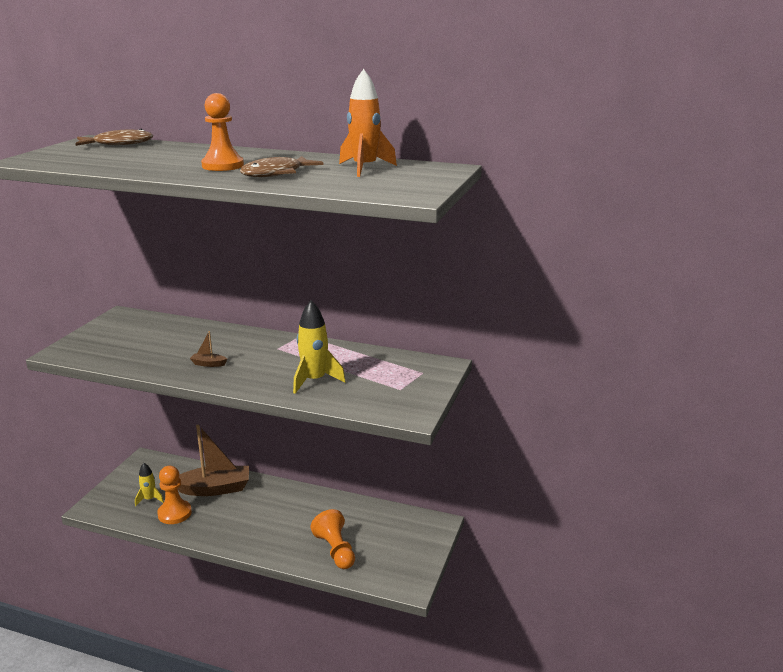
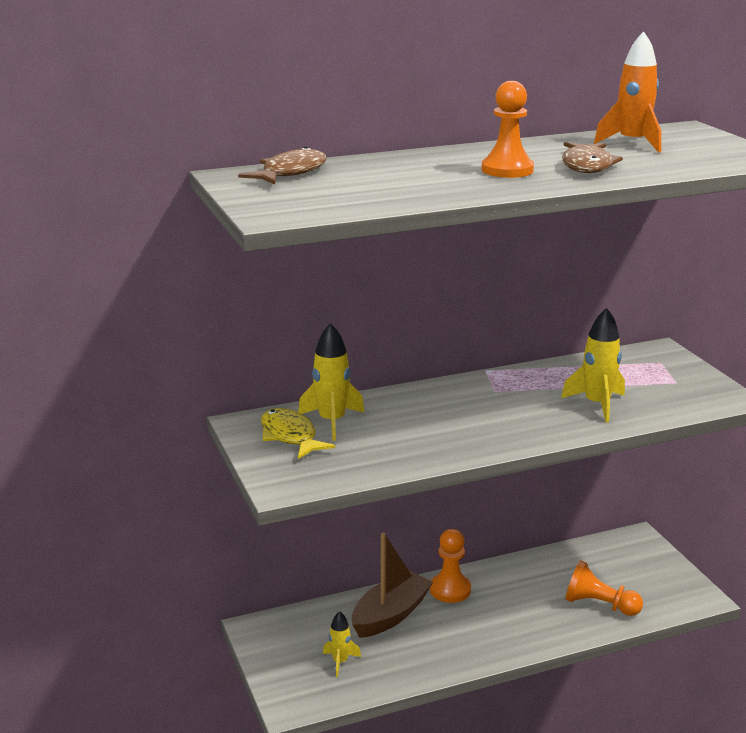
camera: 40 degrees left, 0 degrees up
(123, 329) = (290, 436): none -> yellow fish
(158, 330) = (332, 422): none -> yellow rocket
(174, 513) = (393, 659): orange pawn -> orange pawn (450, 590)
(208, 364) = (469, 431): brown boat -> none

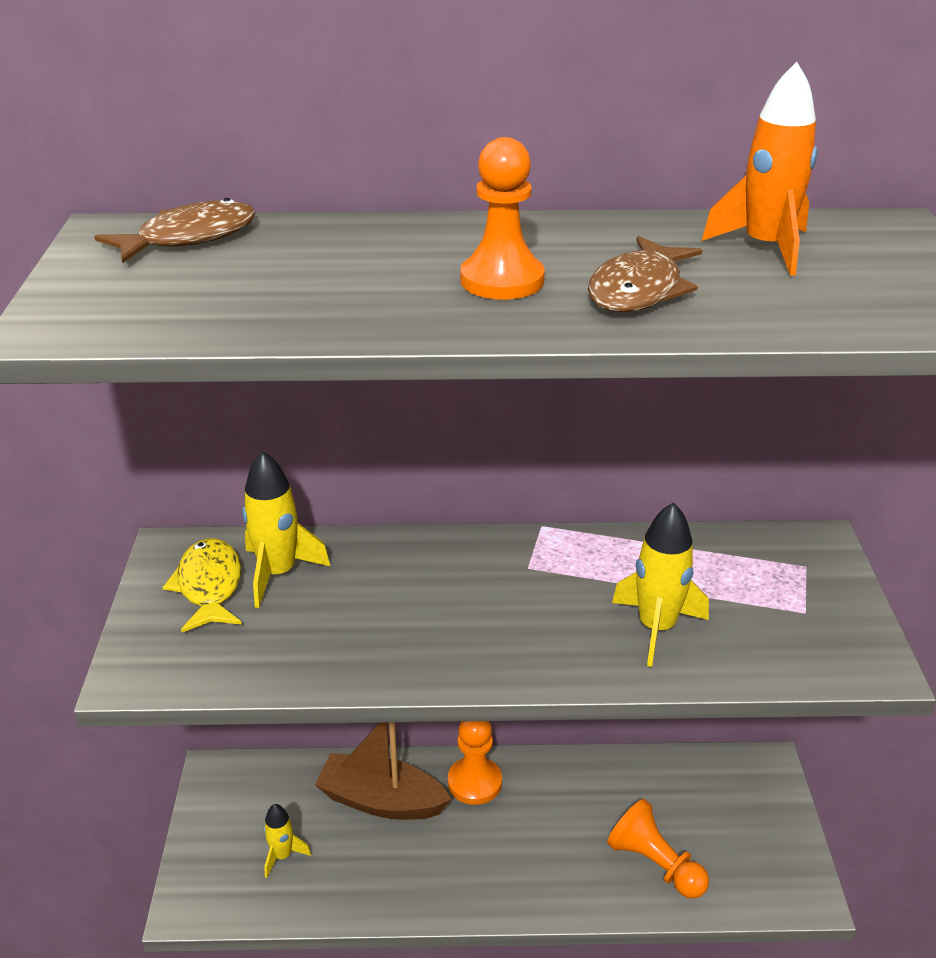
camera: 20 degrees right, 10 degrees up
(390, 615) = (381, 800): brown boat -> brown boat turned 135 degrees counterclockwise

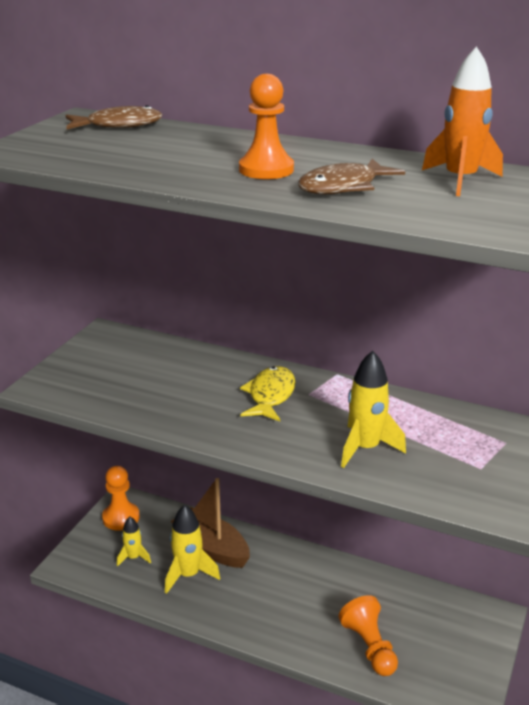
camera: 25 degrees right, 5 degrees down
(209, 586) = (111, 355): yellow fish -> yellow fish (270, 395)
(278, 573) = (154, 359): yellow rocket -> yellow rocket (188, 575)
(474, 782) = (277, 557): orange pawn -> orange pawn (121, 518)

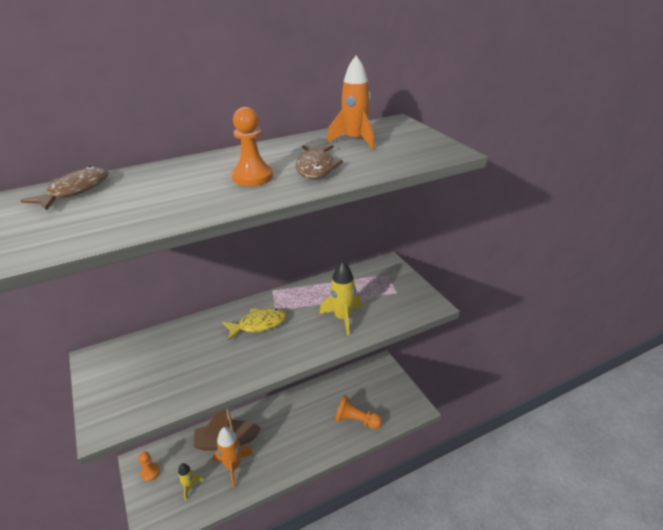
camera: 50 degrees left, 5 degrees up
(121, 518) = (150, 472): orange pawn -> orange pawn, size x0.65
(188, 575) = (233, 466): yellow rocket -> orange rocket
(270, 395) = (259, 324): yellow fish -> yellow fish turned 105 degrees clockwise

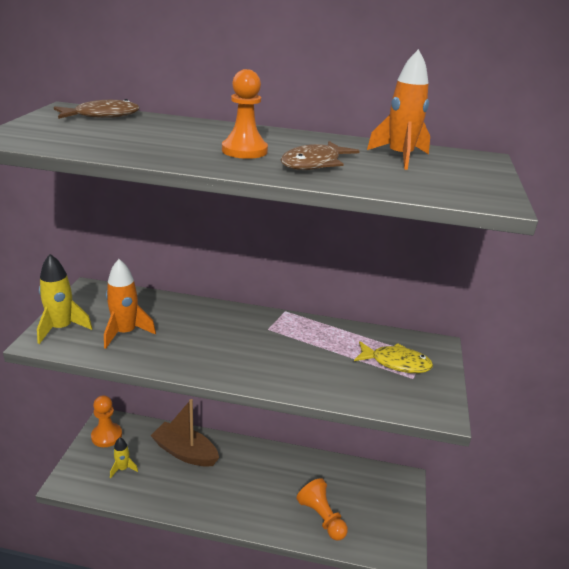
camera: 35 degrees right, 5 degrees down
(150, 472) = (106, 436): orange pawn -> orange pawn, size x1.55
(233, 466) = (170, 477): orange rocket -> orange rocket (125, 333)
(259, 324) = (238, 333): yellow fish -> yellow fish (396, 363)
(343, 318) = (324, 370): yellow rocket -> yellow rocket (61, 328)

